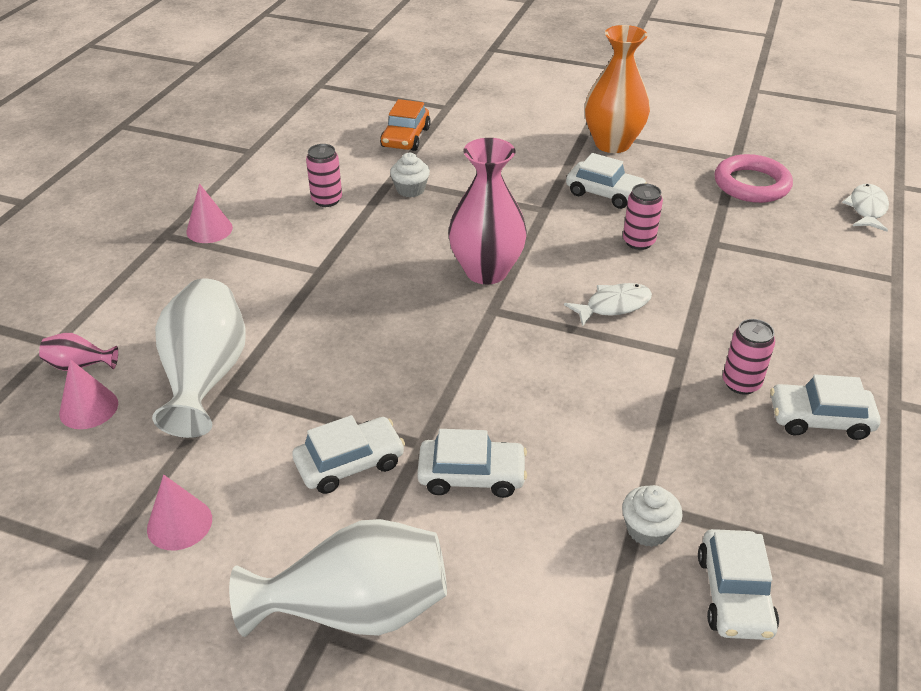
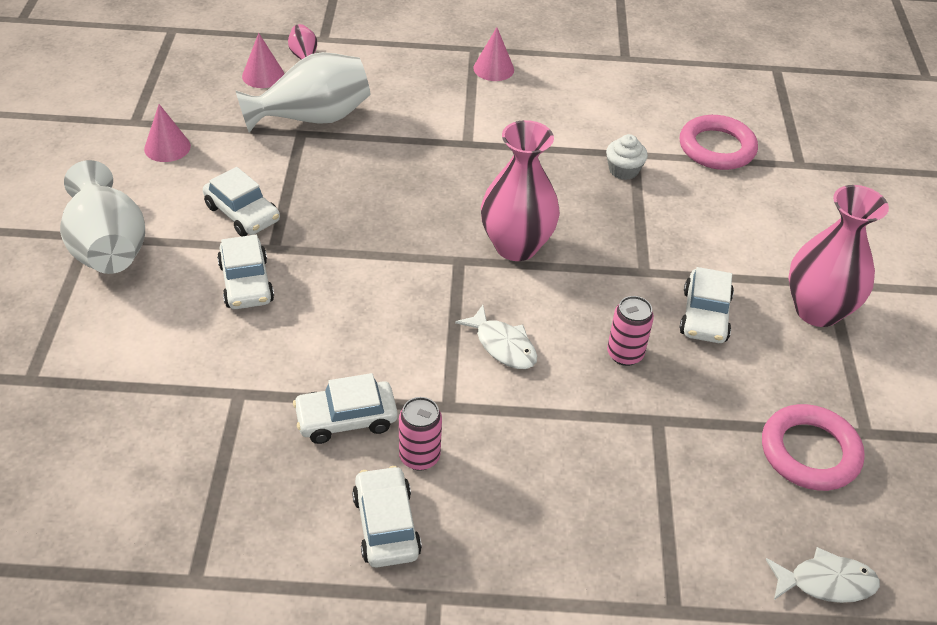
camera: 70 degrees right, 5 degrees up
(327, 200) = (574, 122): pink can -> none
(406, 137) = (717, 148): orange car -> pink ring
(612, 144) = (817, 310): orange vase -> pink vase
(648, 529) = (211, 400): white cupcake -> none
(734, 594) = (152, 463): white car -> white car (346, 419)

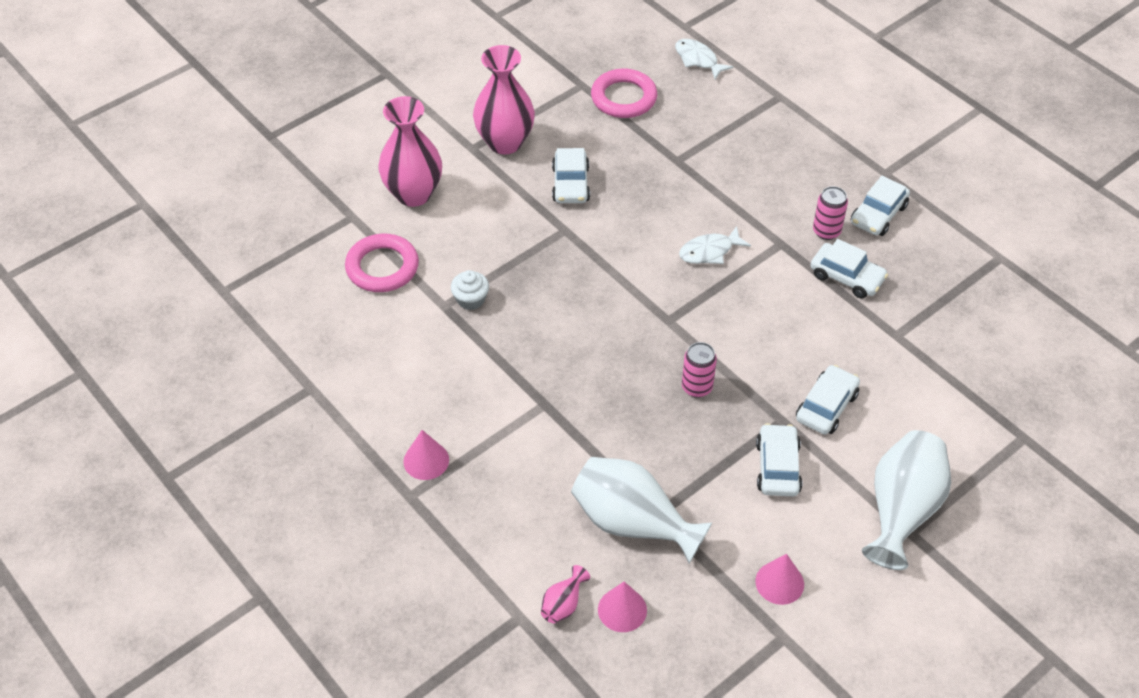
camera: 130 degrees left, 5 degrees up
(503, 345) = (709, 251): white fish -> white fish turned 120 degrees counterclockwise
(516, 246) = (620, 302): pink vase -> pink vase (413, 194)
(625, 354) = (647, 199): pink can -> pink can (697, 387)
(705, 315) = (571, 184): white car -> white car turned 120 degrees clockwise

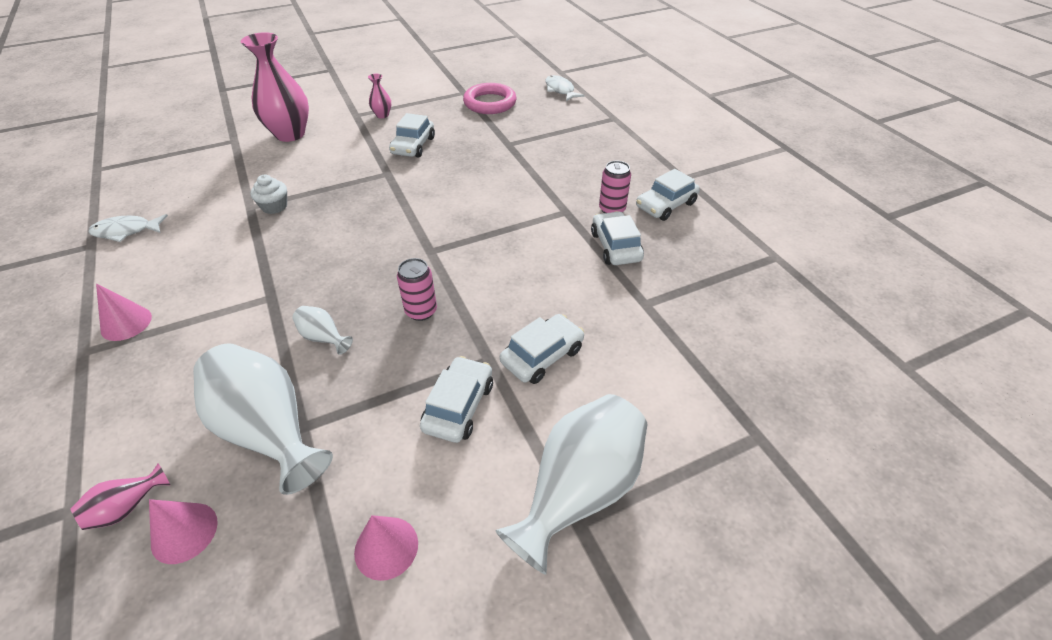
camera: 15 degrees right, 5 degrees down
(382, 267) = (226, 174): pink ring -> none
(505, 142) = (382, 115): pink vase -> pink vase, size x0.45
(623, 433) = (323, 338): none -> white vase
(709, 251) = (498, 207): white fish -> white fish (126, 231)
(847, 277) = (615, 246): white car -> white car turned 150 degrees counterclockwise

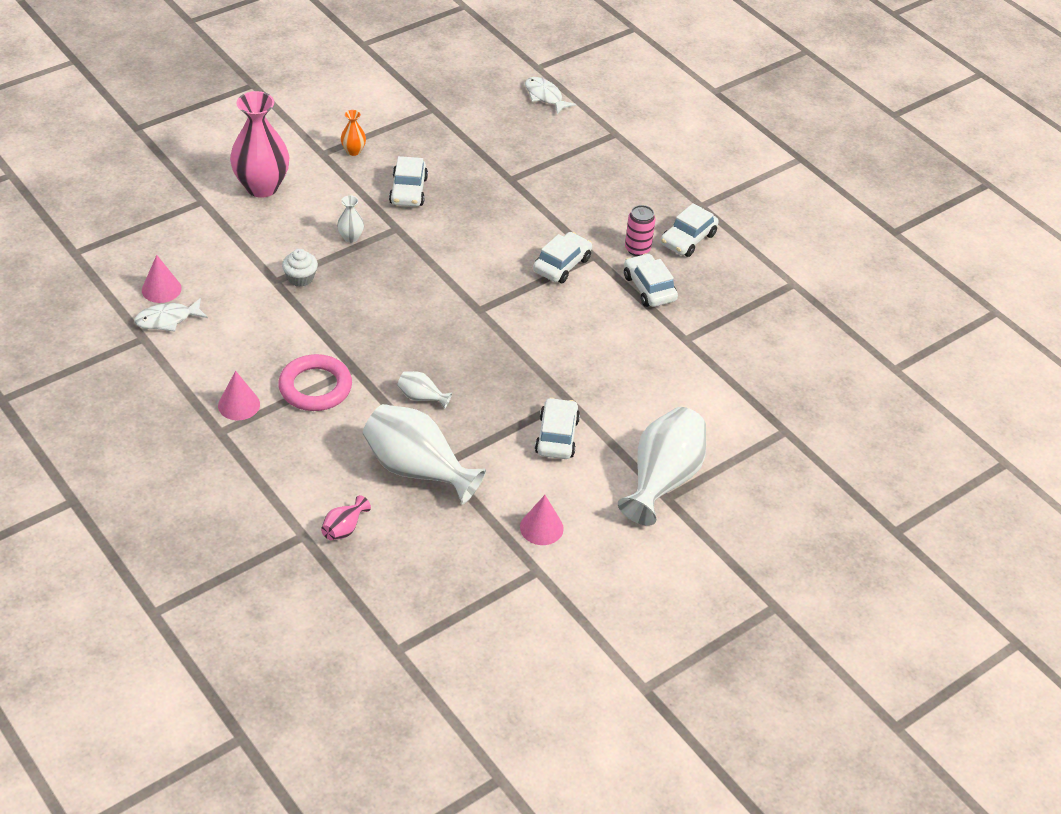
camera: 15 degrees left, 0 degrees up
(184, 532) = (396, 537): pink cone -> pink cone (161, 289)
(341, 177) = (351, 237): none -> white vase
(382, 115) = (353, 151): pink vase -> orange vase
(421, 311) = (495, 366): pink can -> none
(490, 103) = (470, 123): pink ring -> pink ring (315, 387)
(542, 355) = (610, 391): white car -> white car (562, 264)

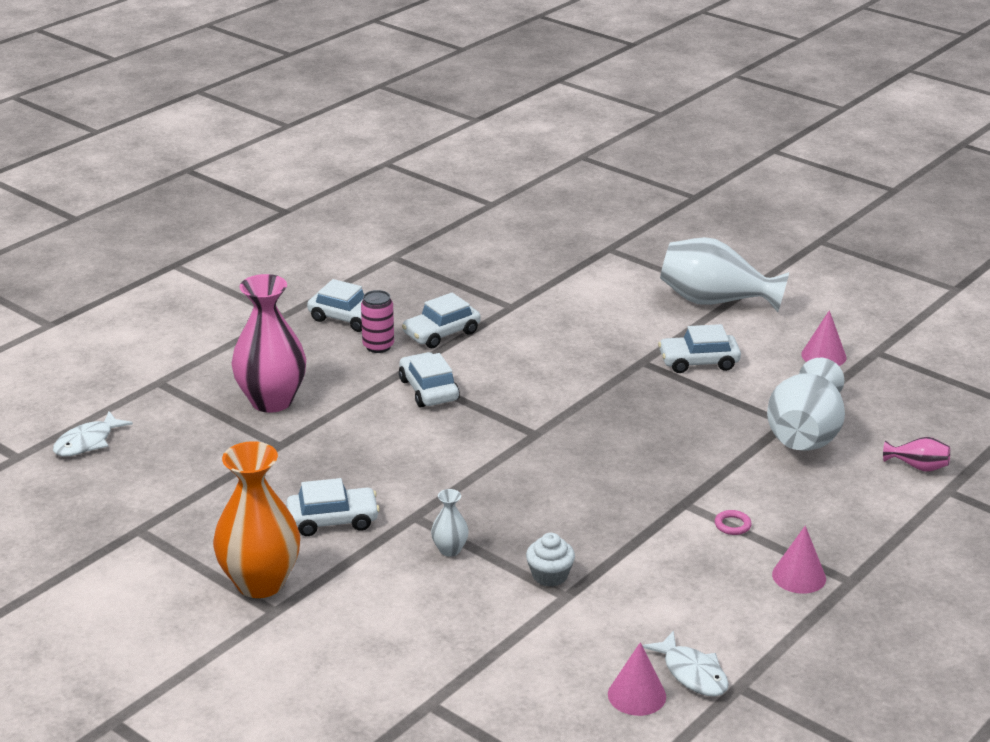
camera: 100 degrees left, 15 degrees down
(262, 187) = (374, 652): pink vase -> pink vase (271, 401)
(315, 387) = (732, 525): pink ring -> pink ring, size x0.40
(353, 151) = (260, 583): orange vase -> orange vase, size x2.23
(421, 397) = (699, 450): white vase -> none
(562, 264) = (428, 390): white car -> white car turned 45 degrees clockwise

